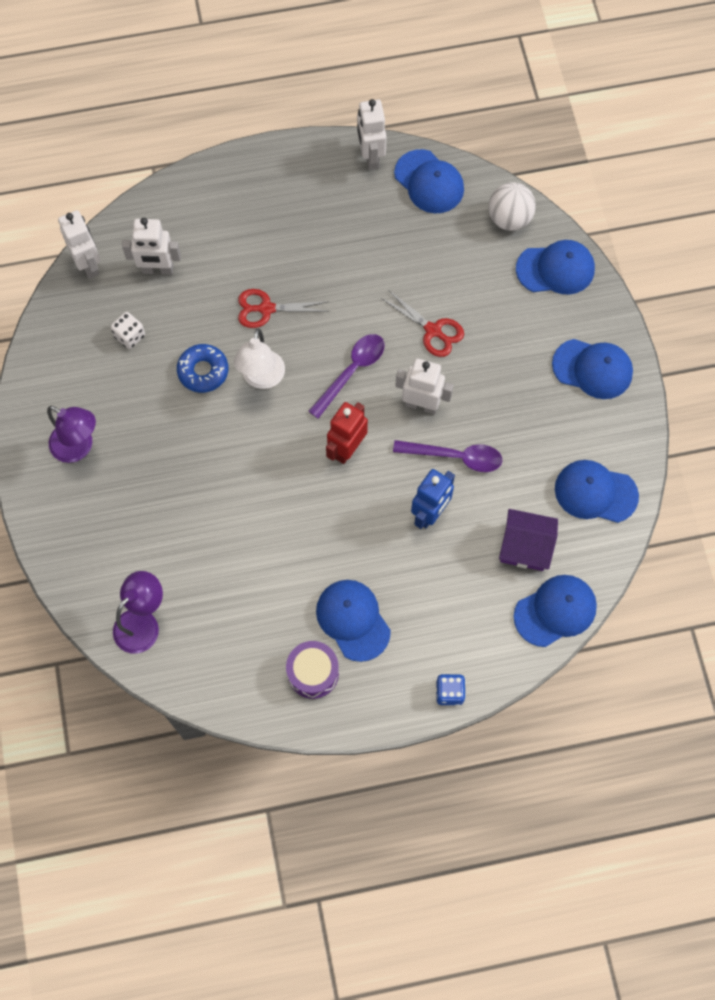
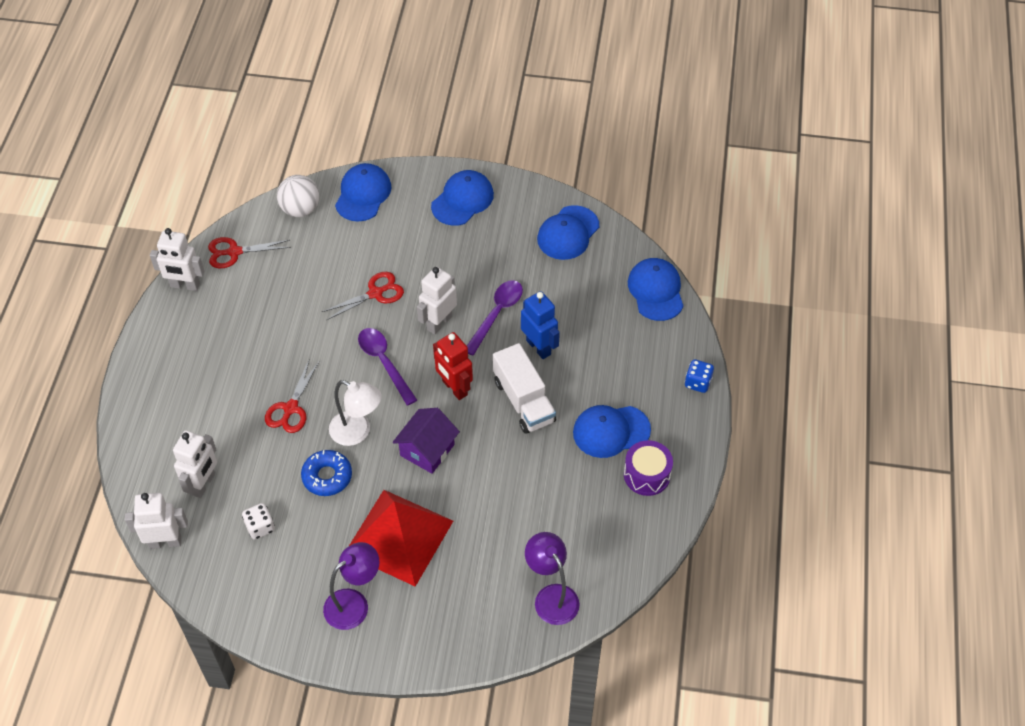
camera: 70 degrees left, 15 degrees down
(160, 460) = (399, 537): none -> red pyramid
(357, 521) = (524, 401): none -> white truck
(429, 182) = (234, 252): blue cap -> red scissors
(525, 547) = (594, 293): purple house -> purple house (427, 450)

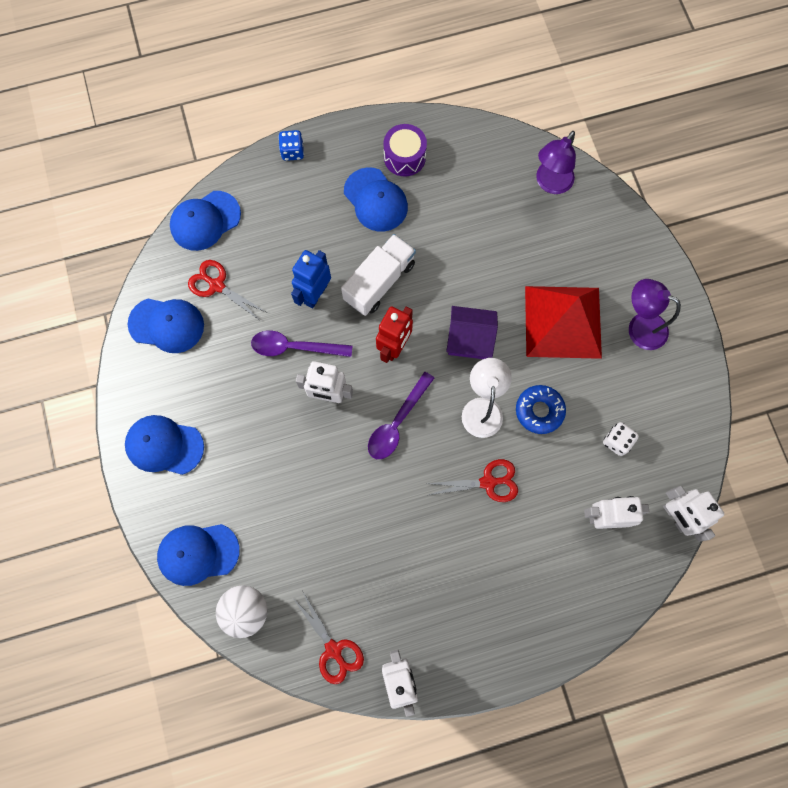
camera: 115 degrees left, 20 degrees up
(375, 293) = (321, 472): red scissors -> red scissors (217, 285)

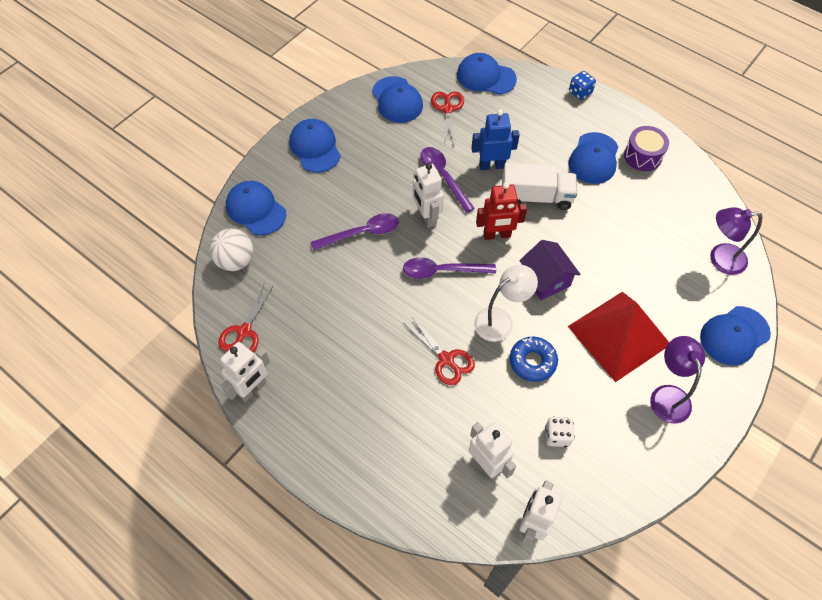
camera: 55 degrees right, 15 degrees down
(303, 467) = (362, 233): none -> purple spoon
(624, 233) = (734, 335): none -> blue cap

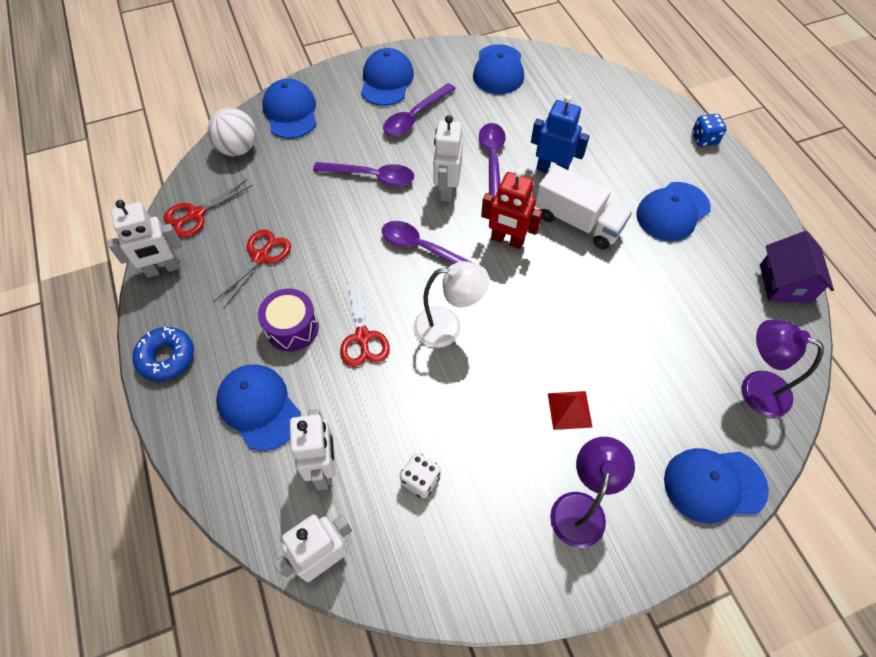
camera: 30 degrees right, 0 degrees up
(360, 168) = (415, 116): none -> purple spoon
(447, 109) = (544, 98): red scissors -> red scissors (261, 257)
(485, 77) = (607, 84): blue cap -> blue cap (259, 407)
(532, 361) = (451, 387): blue donut -> blue donut (166, 357)
(546, 279) = (528, 309): purple house -> purple house (785, 283)
(619, 335) = (569, 410): red pyramid -> red pyramid, size x0.41
(643, 156) = (734, 234): purple drum -> purple drum (292, 328)

